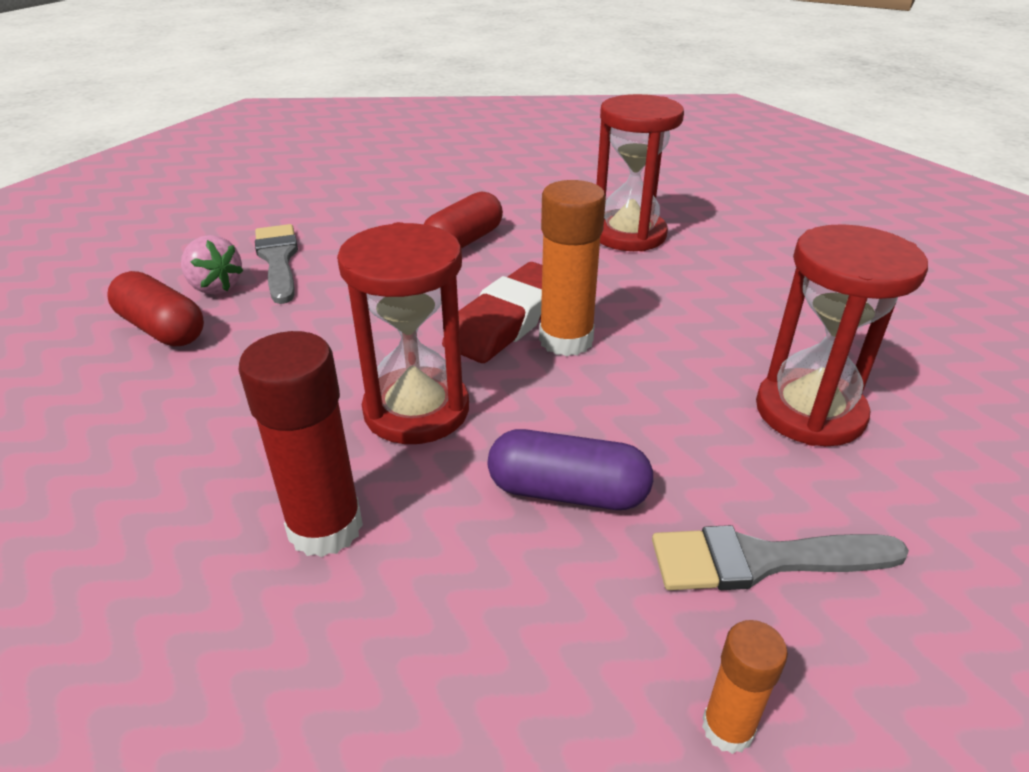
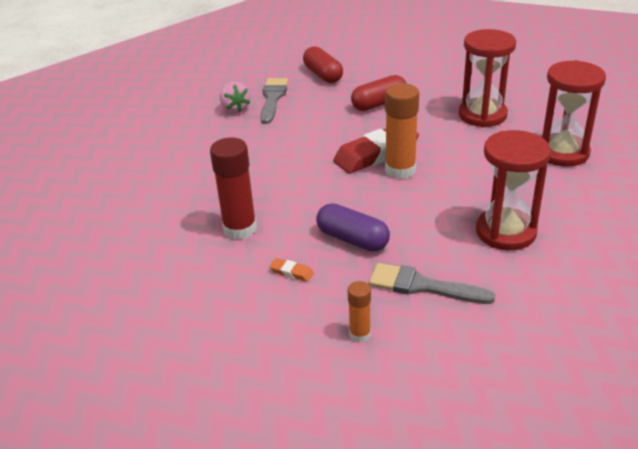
camera: 25 degrees right, 0 degrees up
(162, 329) = (203, 127): red capsule -> red capsule (323, 75)
(416, 410) = (303, 189): red hourglass -> red hourglass (562, 153)
(489, 605) = (291, 272): none -> orange eraser

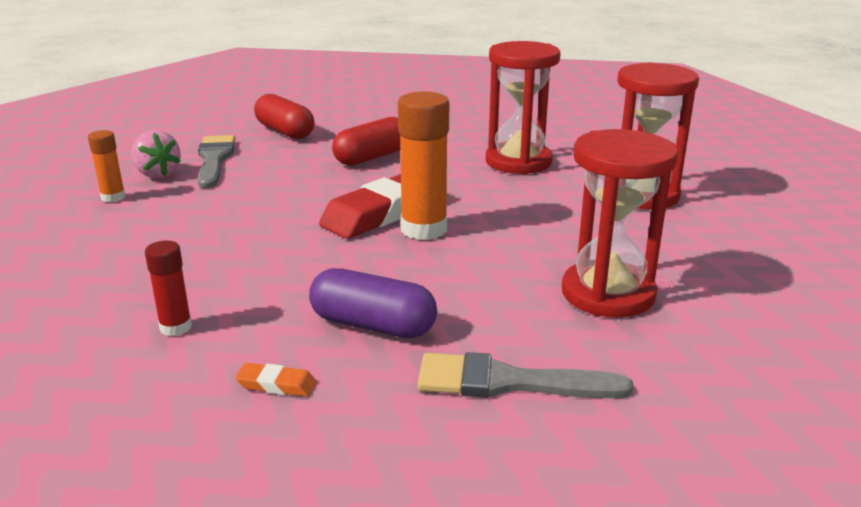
camera: 15 degrees left, 10 degrees down
(240, 229) = (176, 327): red glue stick -> red glue stick, size x0.54
(360, 334) = (421, 474): orange glue stick -> orange glue stick (113, 197)

